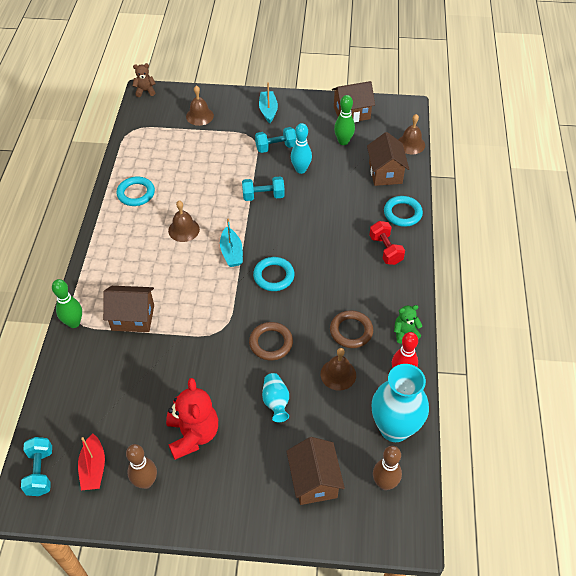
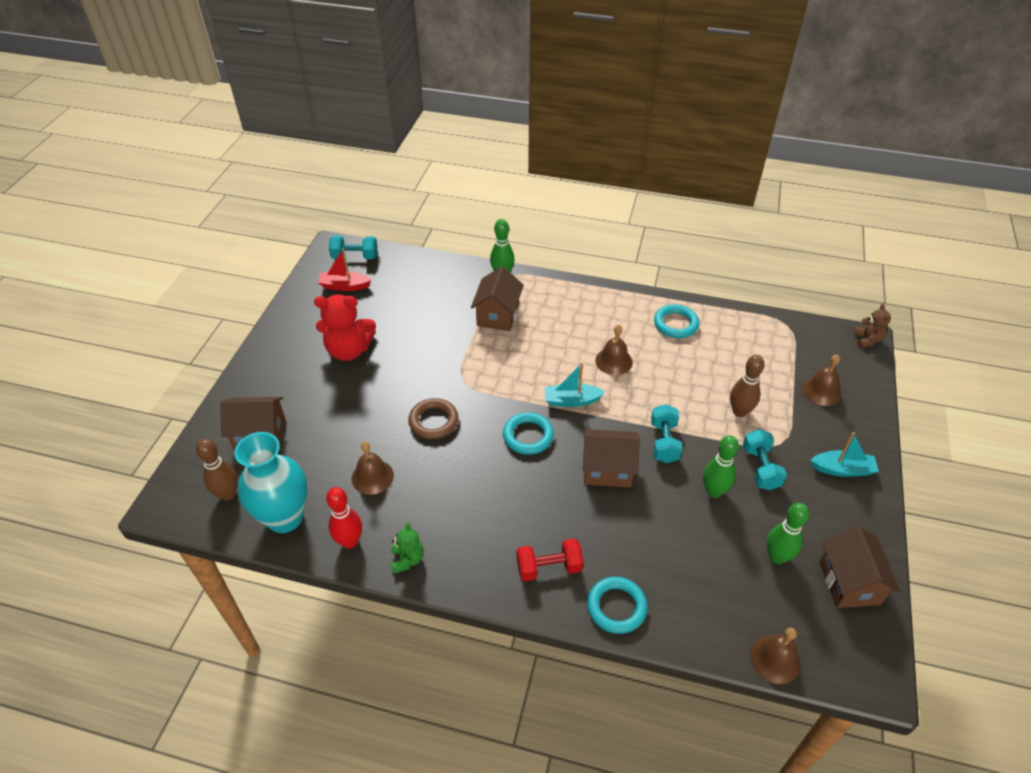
camera: 100 degrees right, 5 degrees down
(146, 482) = (316, 317): brown bowling pin -> brown bowling pin (739, 412)
(276, 402) = (359, 416): turquoise vase -> none
(301, 170) = (714, 491): turquoise bowling pin -> green bowling pin
(351, 331) = (427, 500): brown ring -> none
(385, 173) = (705, 602): brown house -> brown house (607, 469)

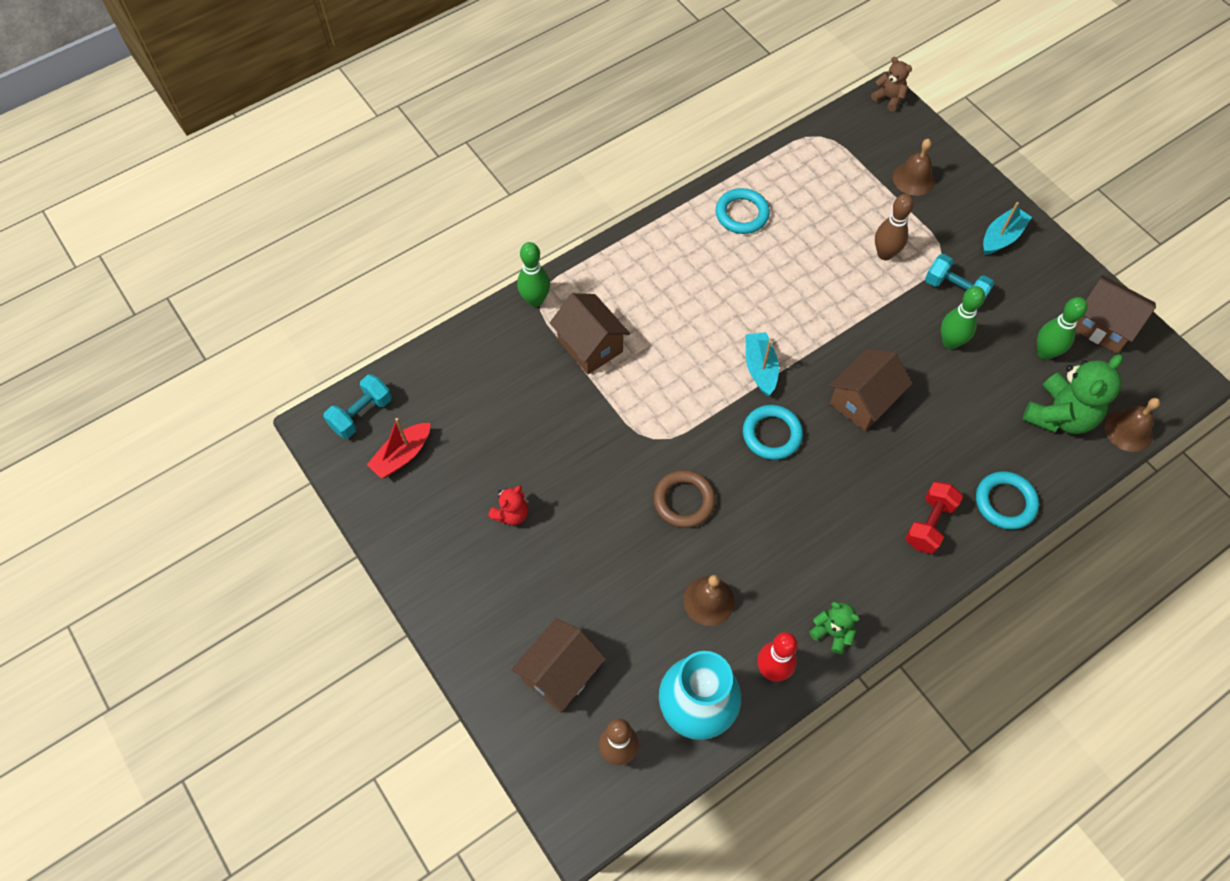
camera: 50 degrees left, 15 degrees up
(349, 350) = (511, 514): red teddy bear -> red teddy bear, size x0.53
(571, 400) = (760, 368): turquoise boat -> turquoise boat turned 135 degrees clockwise
(613, 361) = (742, 298): brown bell -> none
(664, 442) = (870, 335): turquoise dumbbell -> none
(732, 600) = (1059, 415): none -> green teddy bear

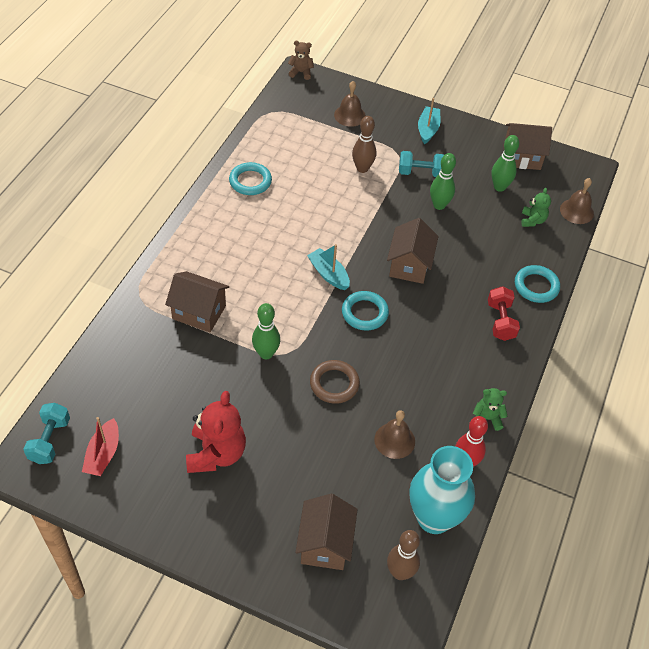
camera: 35 degrees left, 10 degrees down
(511, 514) = (216, 453): red teddy bear -> red teddy bear, size x1.88
(535, 300) = (137, 299): green bowling pin -> green bowling pin (266, 353)
(1059, 415) = (532, 220): green teddy bear -> green teddy bear, size x0.53

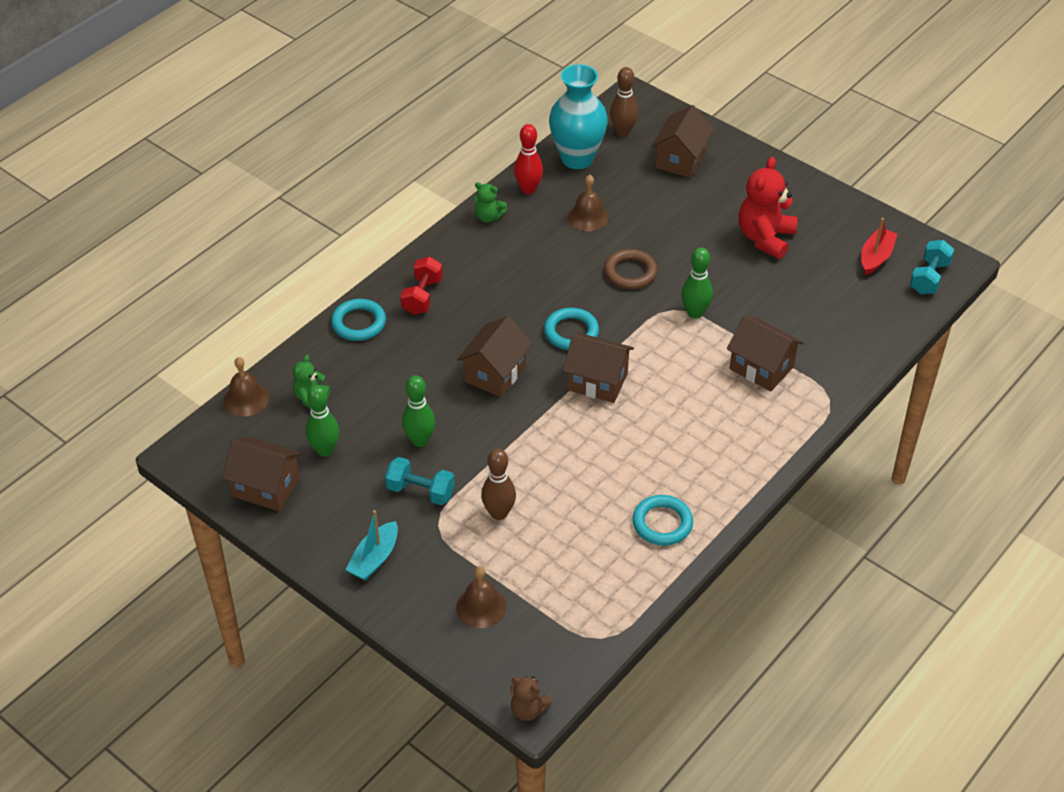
camera: 160 degrees left, 5 degrees down
(328, 274) = (597, 381): turquoise boat -> brown house

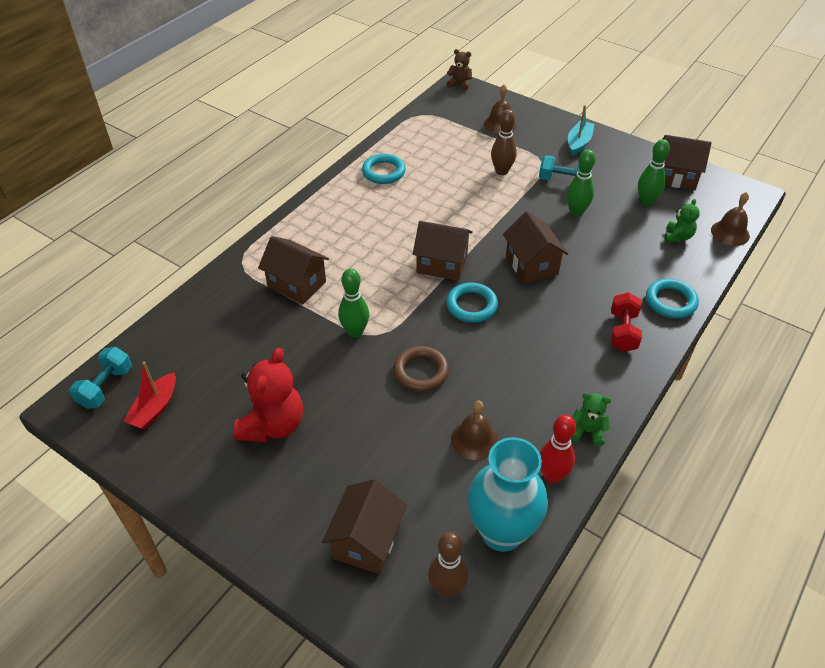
camera: 175 degrees right, 0 degrees up
(495, 373) = (531, 265): brown house -> brown house turned 45 degrees counterclockwise

